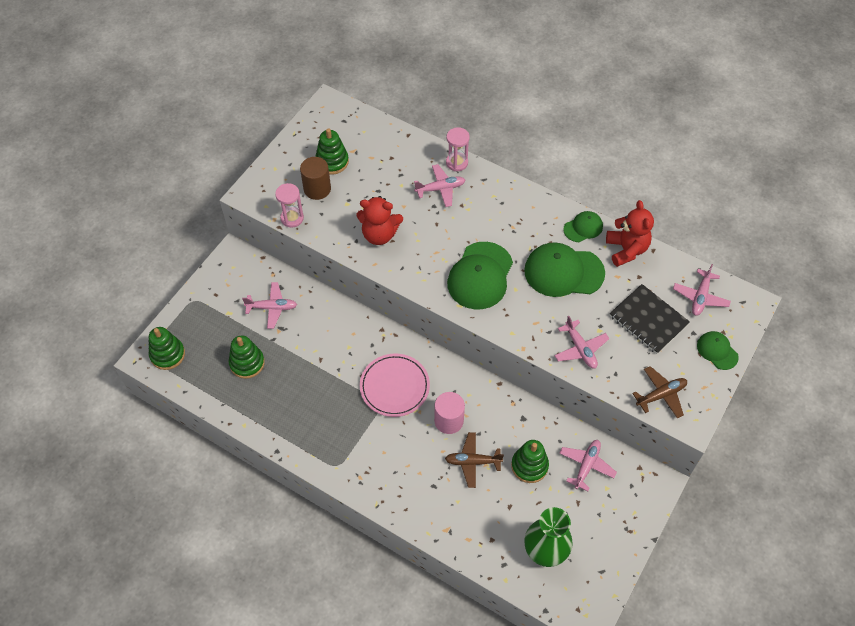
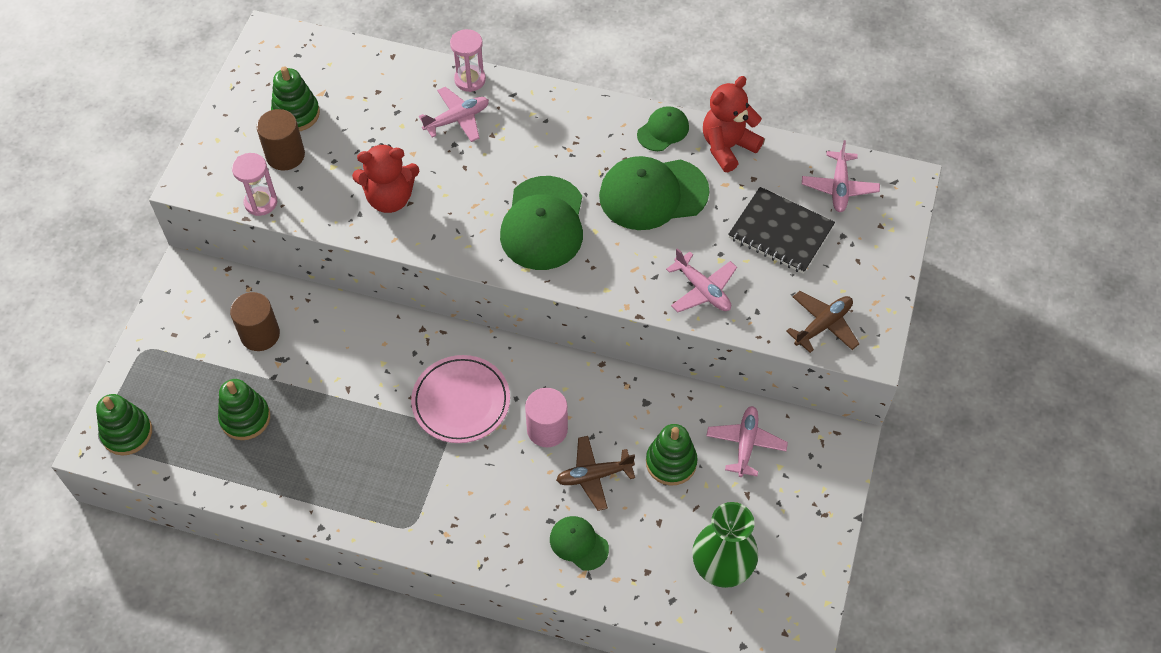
camera: 15 degrees left, 0 degrees up
(272, 308) = (260, 334): pink plane -> brown cylinder
(626, 249) = (727, 147): red teddy bear -> red teddy bear turned 105 degrees counterclockwise
(717, 351) = (879, 252): green cap -> green cap (578, 543)

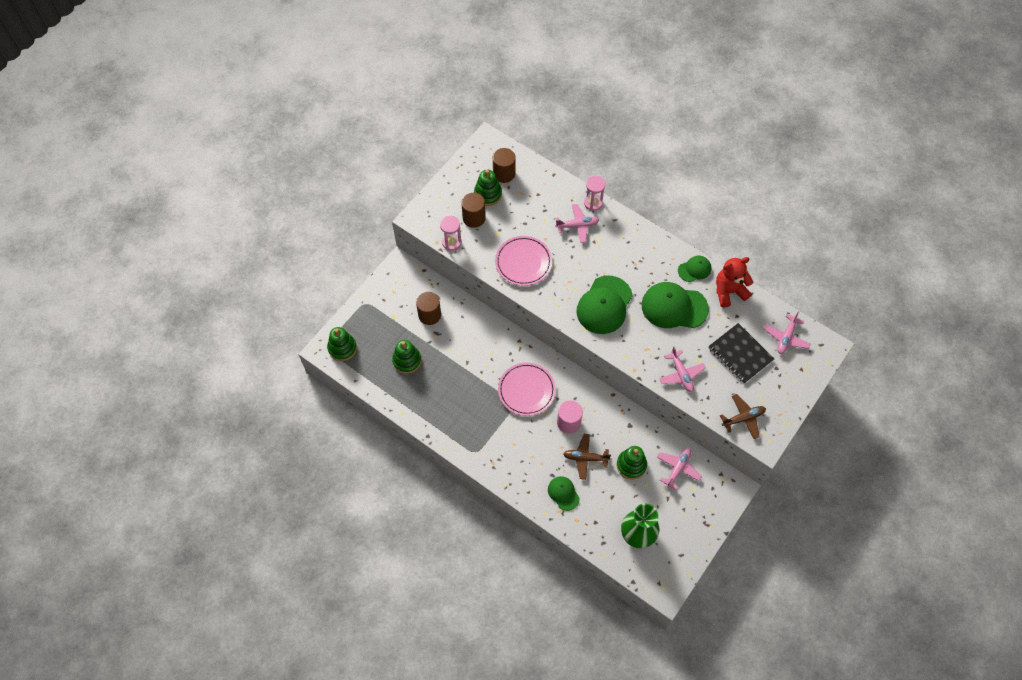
camera: 20 degrees right, 5 degrees up
(312, 76) = (504, 173): none -> brown cylinder
(390, 198) = (523, 262): red teddy bear -> pink plate

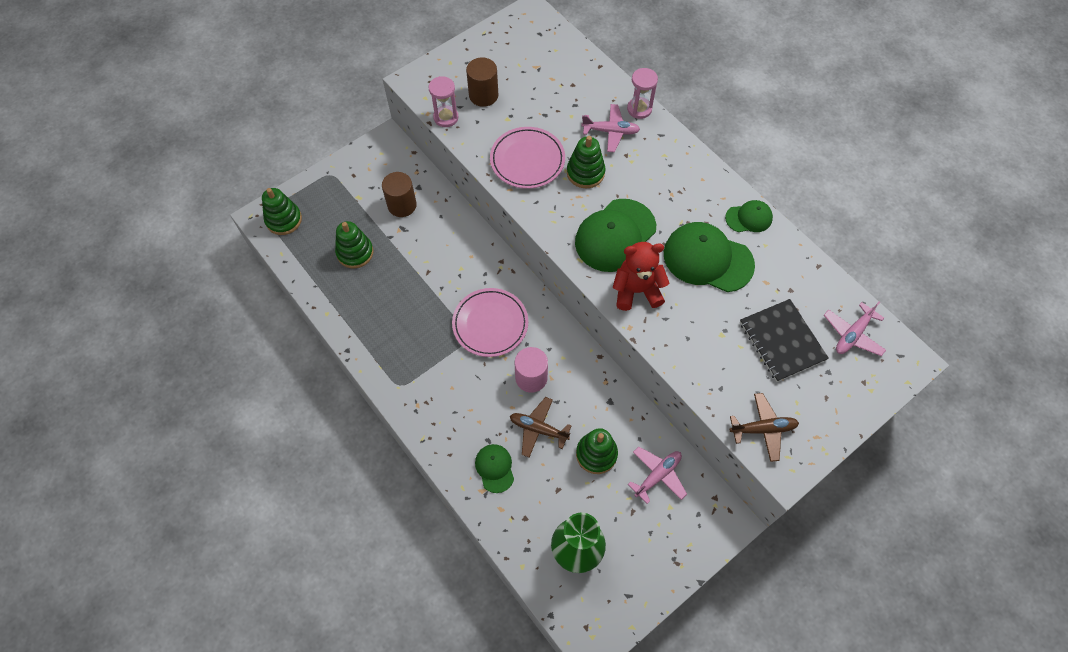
camera: 15 degrees right, 0 degrees up
(488, 194) = (510, 72): green stacking toy -> green stacking toy (585, 173)
(504, 173) = (538, 52): brown cylinder -> none
(681, 374) = (692, 348): pink plane -> none
(729, 291) = (788, 256): red teddy bear -> red teddy bear (636, 290)

